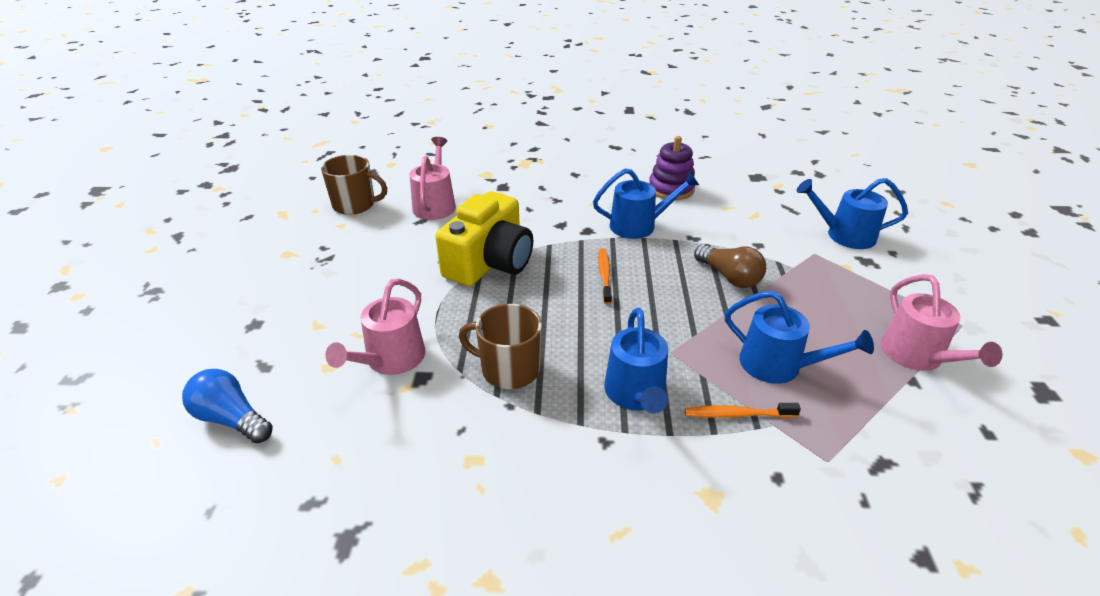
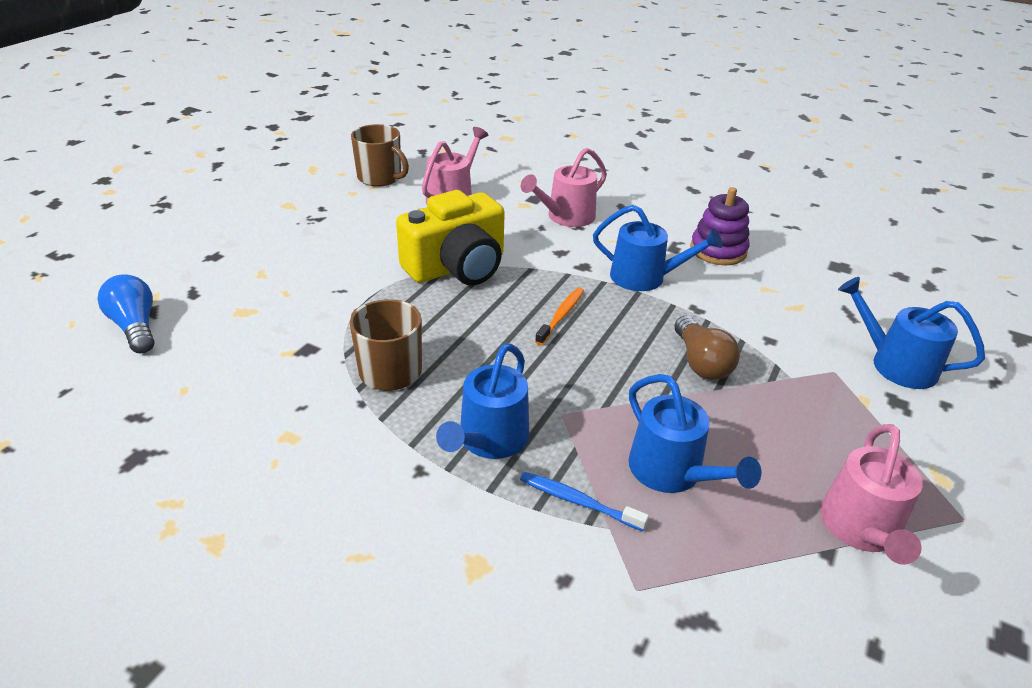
camera: 25 degrees right, 0 degrees up
(391, 359) = (295, 324): pink watering can -> pink watering can (566, 217)
(737, 414) = (578, 501): orange toothbrush -> blue toothbrush

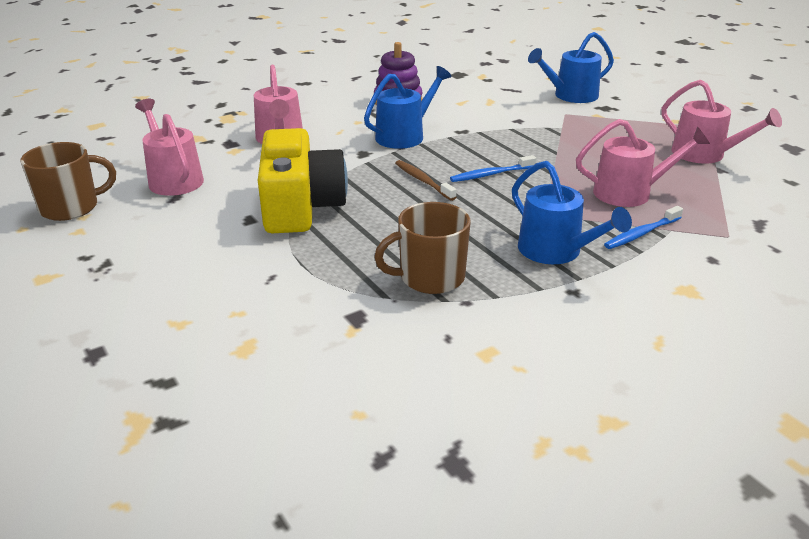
camera: 60 degrees left, 5 degrees down
(136, 327) = (192, 440): blue light bulb -> none
(561, 316) = (423, 181): orange toothbrush -> brown toothbrush
(616, 354) = (491, 174): none -> blue toothbrush
(671, 472) = (629, 193): blue watering can -> pink watering can
(701, 362) = (524, 149): brown light bulb -> none

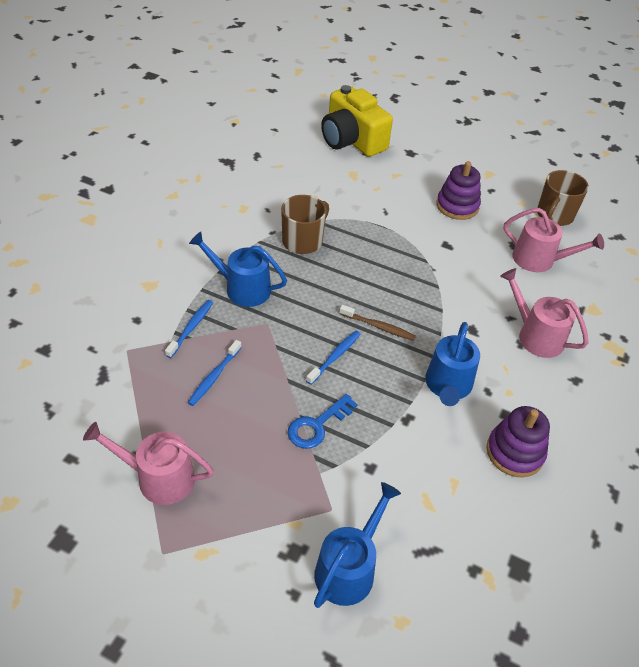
camera: 145 degrees right, 15 degrees up
(165, 253) = (457, 206): none -> purple stacking toy
(300, 206) = (431, 267): yellow camera -> yellow camera (352, 140)
(545, 145) = (317, 425): none -> blue key
(629, 193) = (214, 377): pink watering can -> blue toothbrush

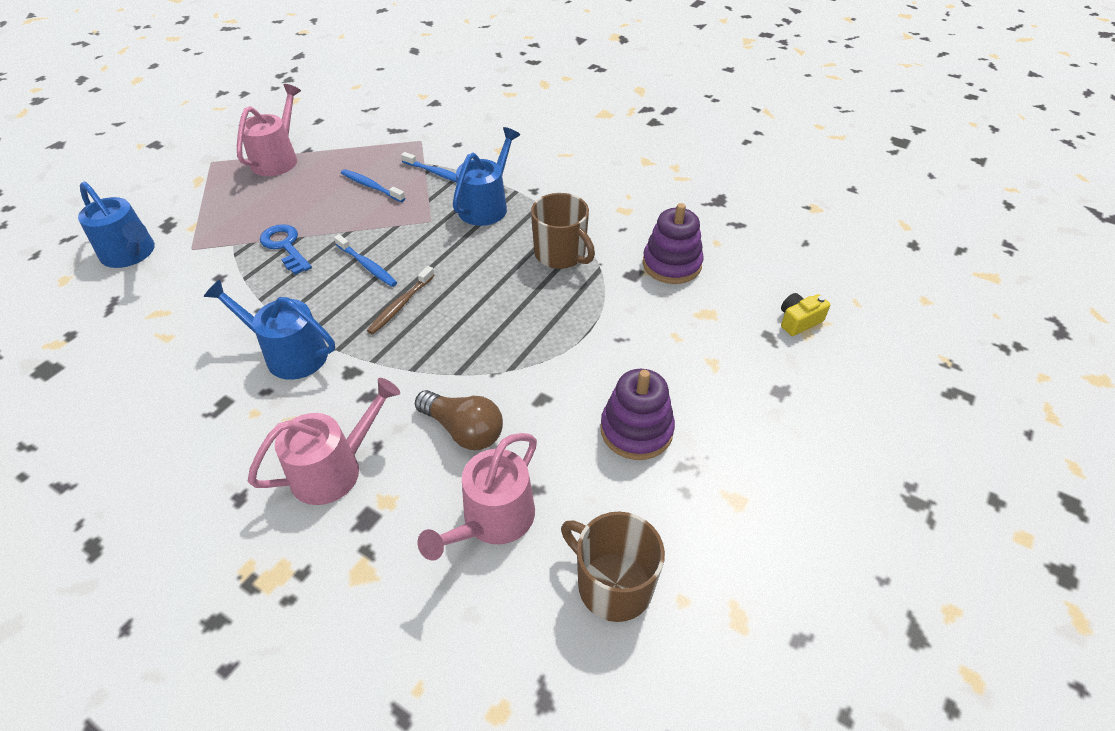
camera: 100 degrees right, 0 degrees up
(352, 140) = (798, 321): yellow camera -> yellow camera, size x0.40
(483, 278) = (463, 430): none -> brown light bulb
(514, 452) = (170, 397): purple stacking toy -> purple stacking toy (671, 264)

